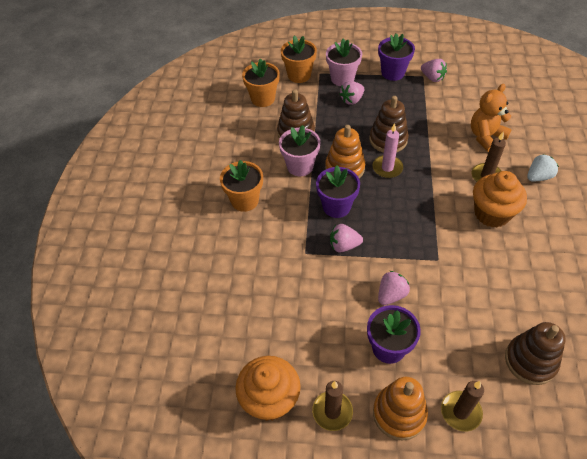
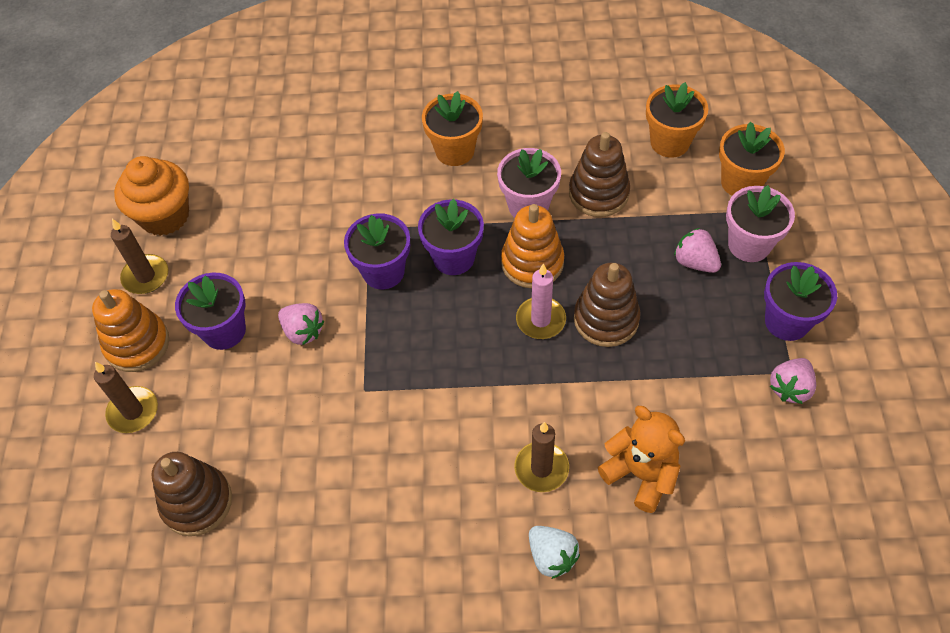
camera: 85 degrees right, 5 degrees up
(344, 245) = (383, 271): pink strawberry -> purple flower pot
(492, 213) = (458, 471): orange cupcake -> none

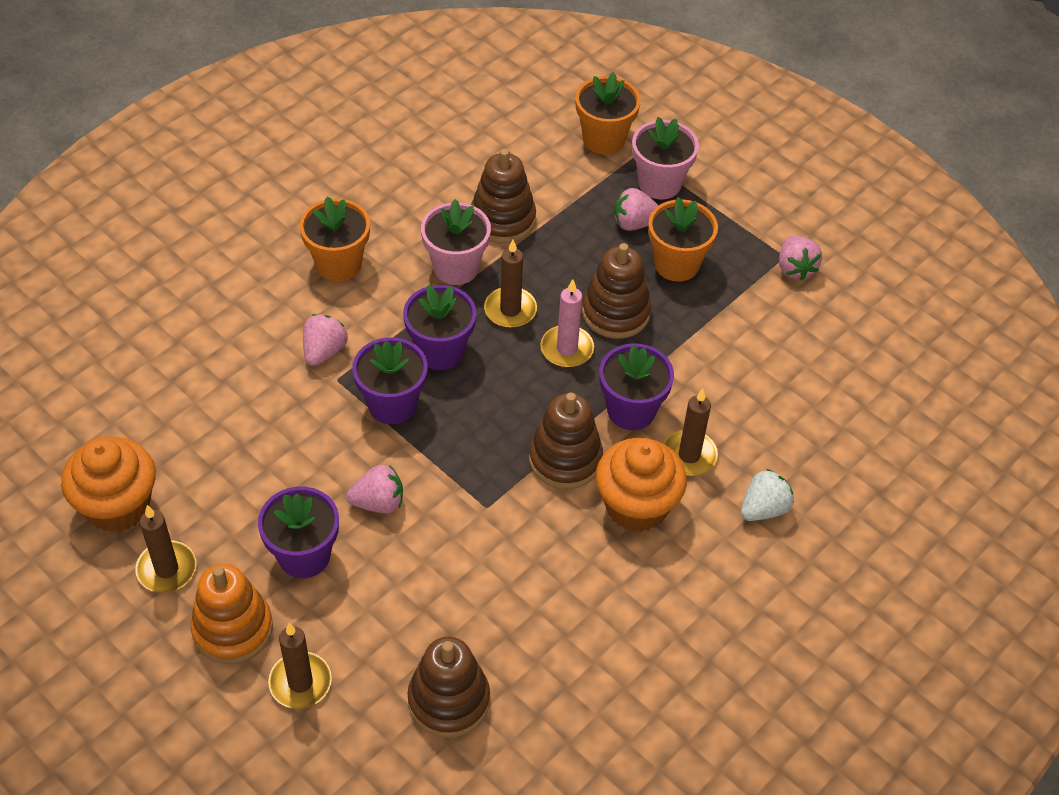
camera: 50 degrees left, 5 degrees down
(382, 204) = (324, 351): none -> pink strawberry
(451, 399) = (565, 459): none -> brown stacking toy
(462, 474) = (636, 506): none -> orange cupcake
(532, 262) = (510, 310): orange stacking toy -> brown candle
(552, 556) = (763, 509): white strawberry -> white strawberry turned 45 degrees counterclockwise
(641, 474) = (761, 404): orange teddy bear -> none
(670, 142) = (515, 142): orange flower pot -> orange flower pot (676, 264)
(787, 321) = (744, 222): purple flower pot -> purple flower pot (631, 410)

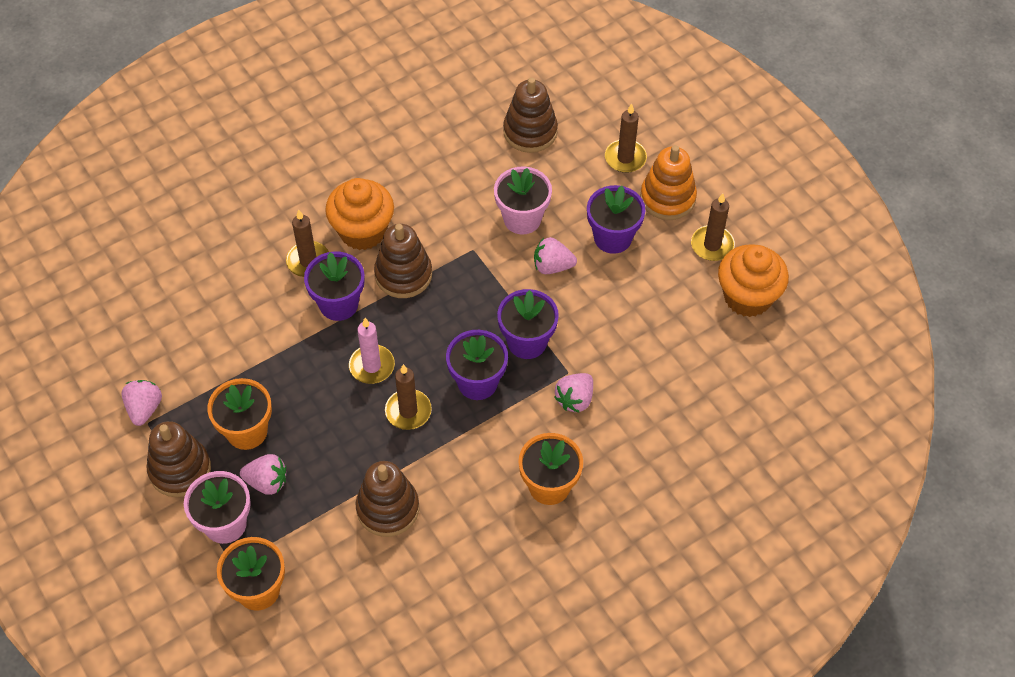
camera: 165 degrees left, 5 degrees up
(456, 267) = (444, 463): pink flower pot -> pink flower pot (522, 219)
(615, 312) = (318, 393): brown stacking toy -> brown stacking toy (180, 469)
(763, 509) = (271, 213): white strawberry -> none

